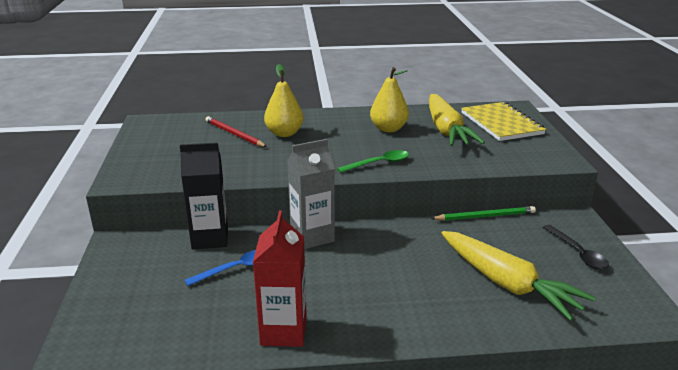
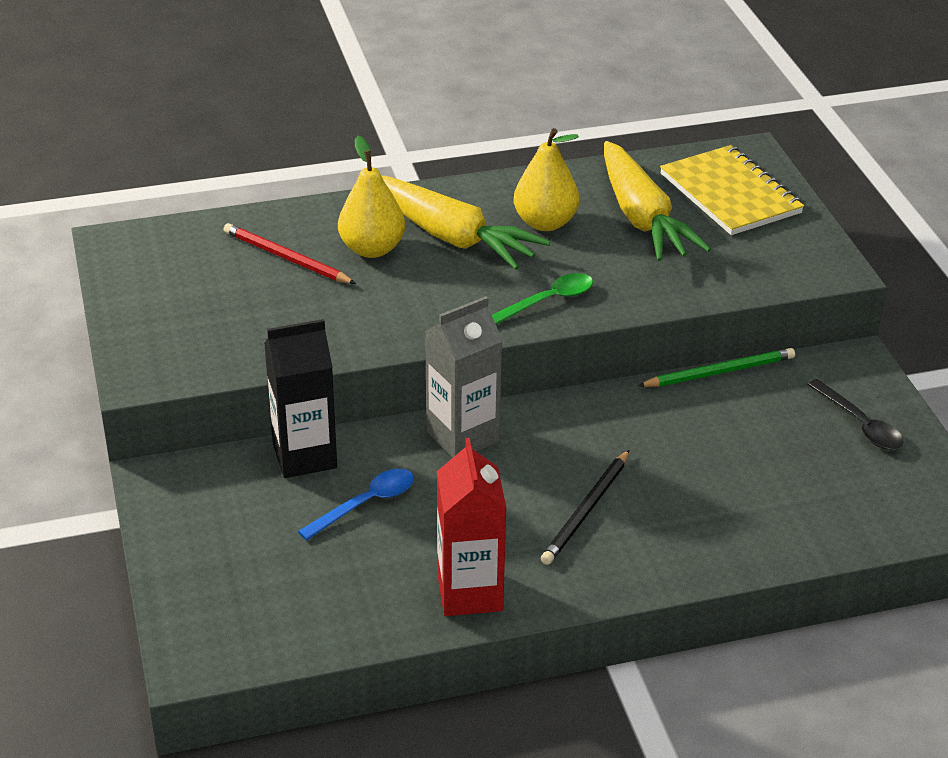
camera: 10 degrees left, 10 degrees up
(380, 287) = (586, 510): none -> black pencil
(507, 284) = (764, 486): yellow carrot -> yellow carrot (451, 237)

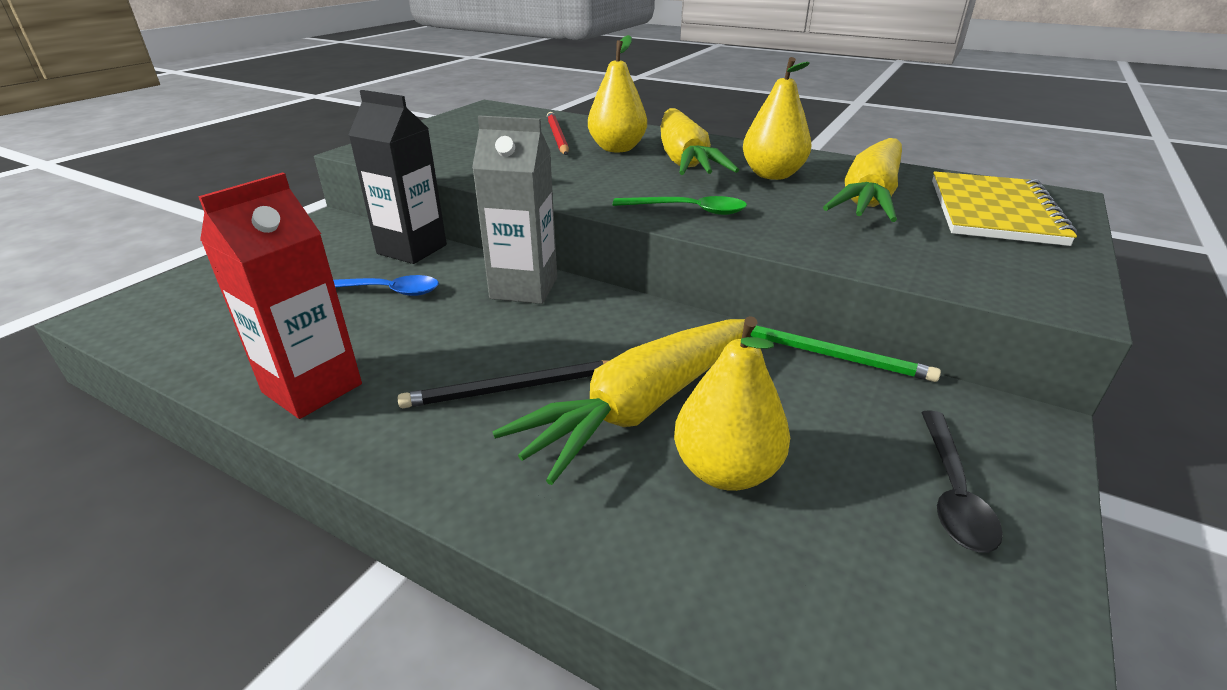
camera: 45 degrees right, 5 degrees down
(671, 474) = (640, 407): none -> yellow carrot
(758, 480) = (726, 470): none -> yellow pear

